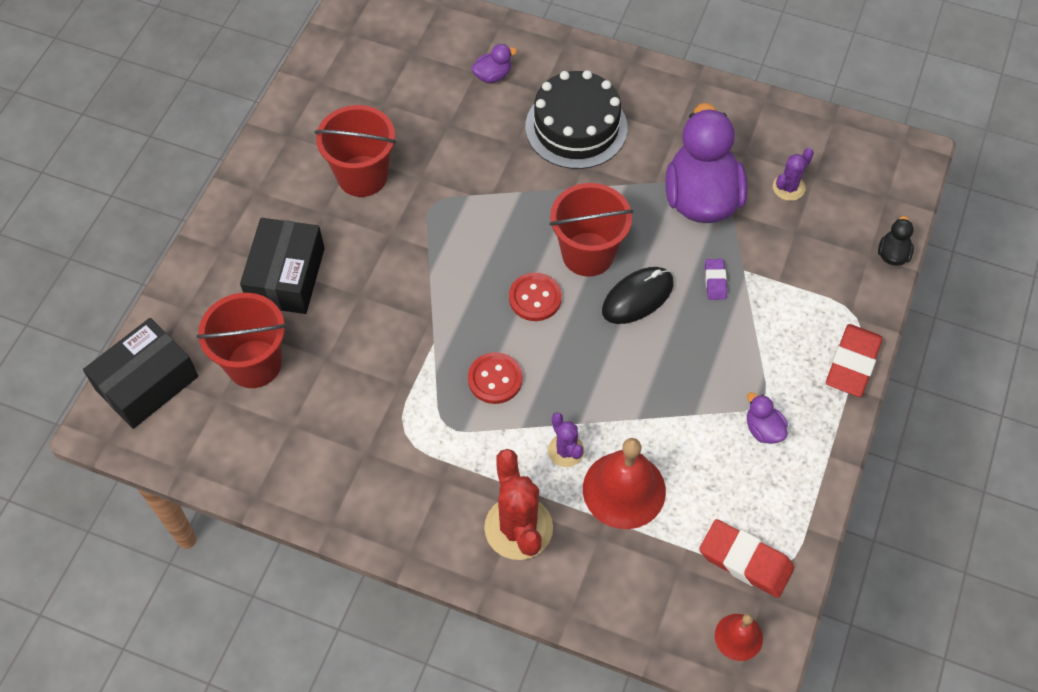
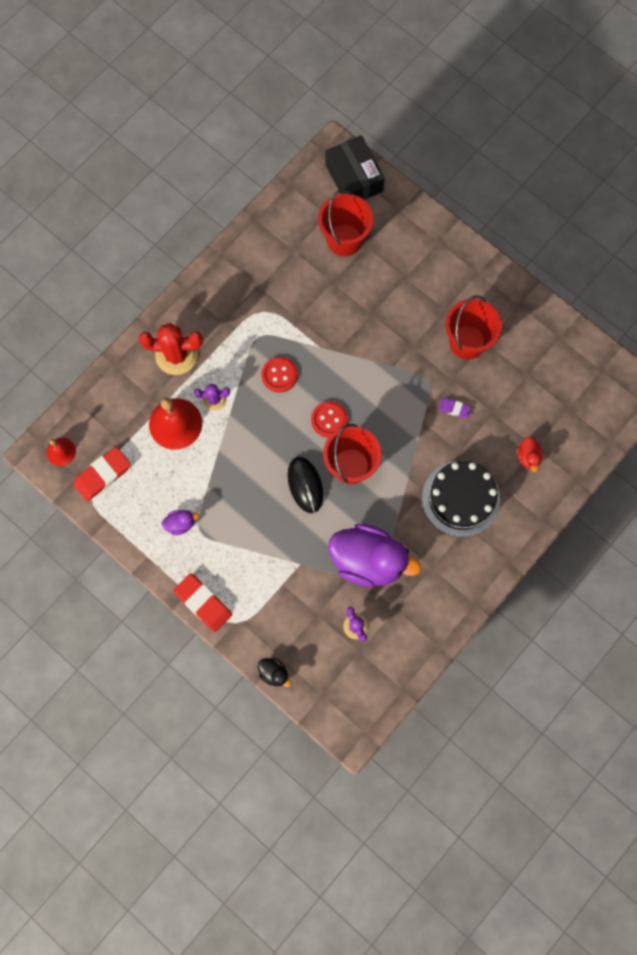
camera: 110 degrees right, 15 degrees up
(286, 276) = (402, 274): black box -> none
(492, 75) = (528, 457): purple duck -> red duck
(715, 281) = (298, 541): purple eraser -> purple eraser (454, 409)

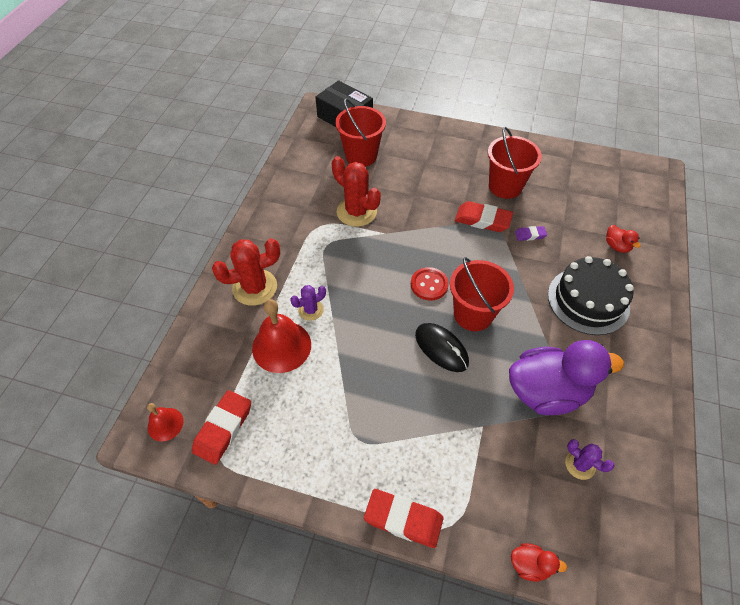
camera: 25 degrees left, 20 degrees down
(180, 524) = (334, 442): purple duck -> none
(274, 673) = (530, 565): black duck -> red duck
(279, 375) = (362, 267): red button -> none
(305, 310) = (356, 212): none -> red cactus
(420, 372) = (482, 220): none -> red eraser

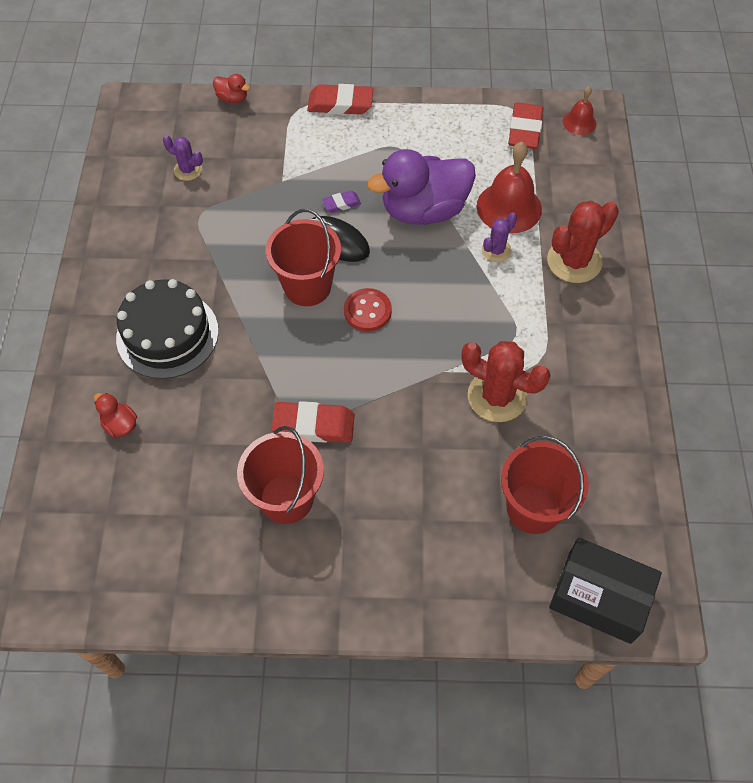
camera: 165 degrees right, 5 degrees up
(530, 235) = (243, 415): purple eraser -> purple eraser (341, 203)
(530, 565) = (232, 98): red duck -> red duck turned 150 degrees counterclockwise
(547, 391) = (219, 224): purple duck -> purple duck (424, 210)

